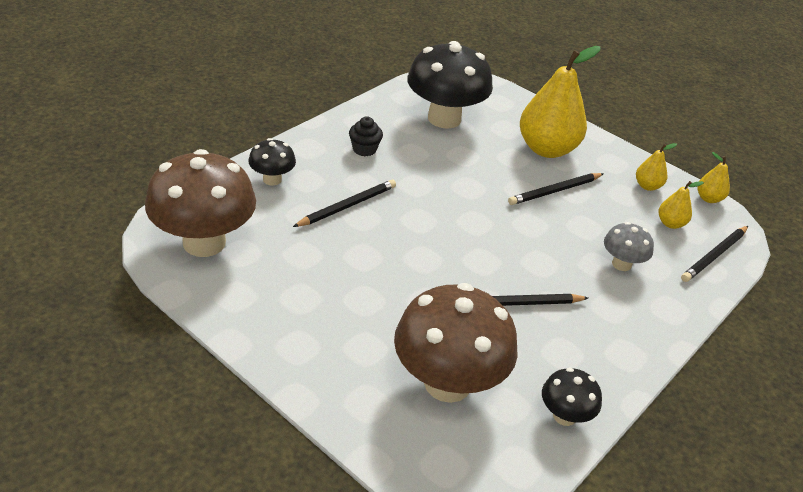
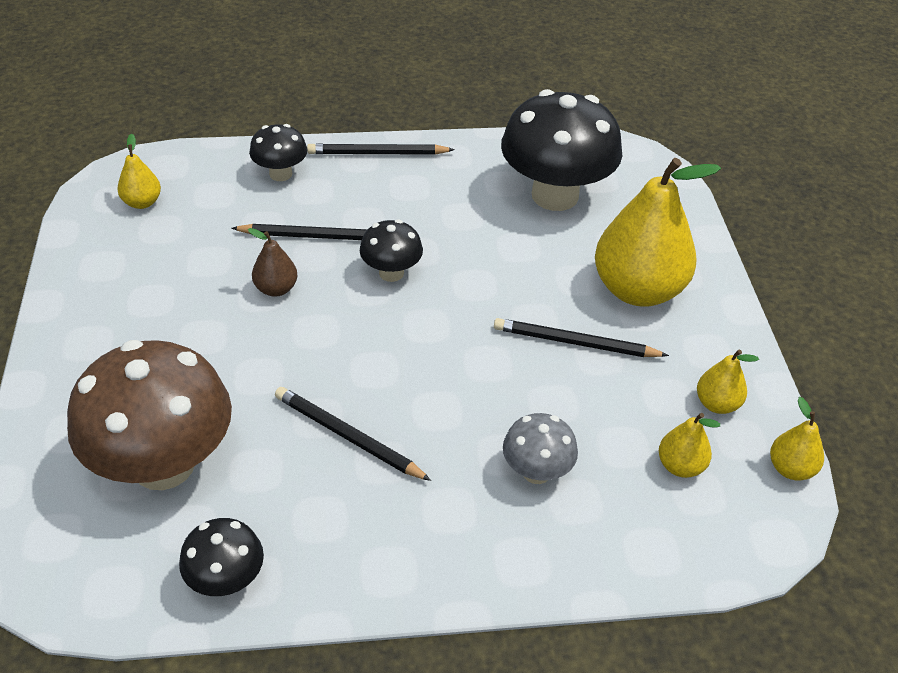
camera: 45 degrees right, 5 degrees up
(204, 242) = (142, 202): brown mushroom -> yellow pear
(364, 149) = (415, 187): black cupcake -> none
(368, 248) = (276, 289): none -> brown pear
(418, 204) = (391, 273): none -> black mushroom
(714, 256) = (686, 541): black pencil -> black pencil (377, 153)

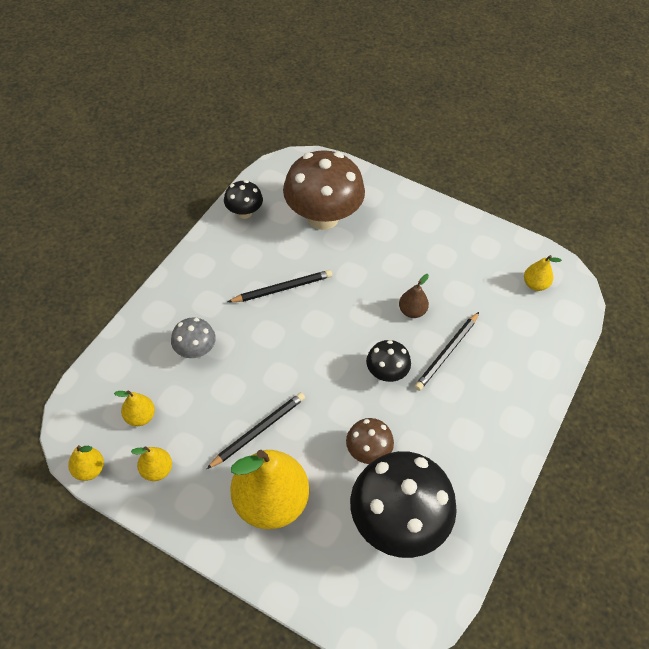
camera: 125 degrees right, 10 degrees up
(280, 174) = (525, 366): black mushroom -> none
(377, 153) = (516, 436): black pencil -> none
(504, 245) = (368, 451): none -> brown mushroom

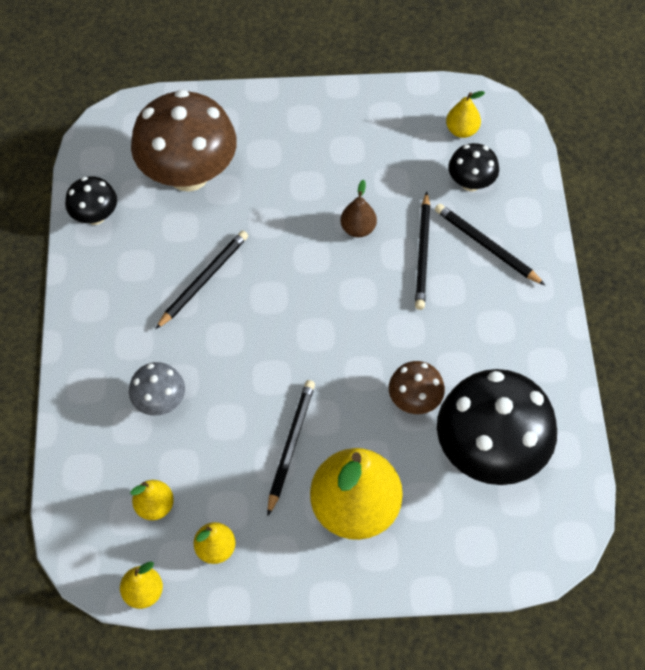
camera: 30 degrees left, 5 degrees up
(386, 373) = (377, 309): black mushroom -> black mushroom (471, 183)
(498, 373) = (486, 246): none -> black pencil

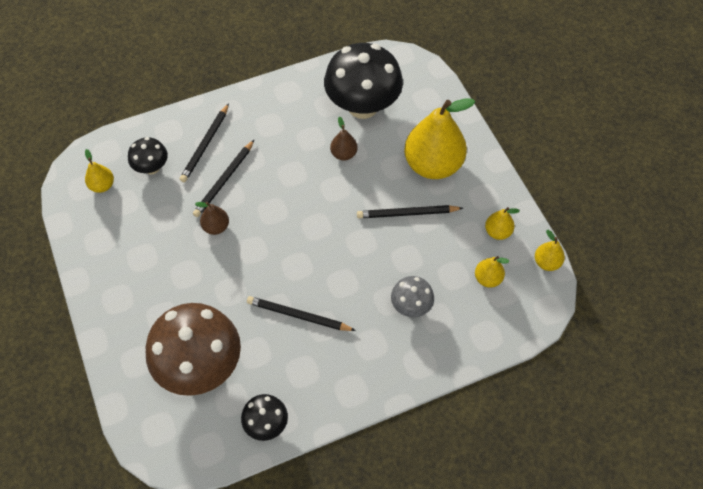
camera: 110 degrees left, 0 degrees up
(414, 400) = (344, 154): brown mushroom -> brown pear
(423, 253) = (224, 180): black pencil -> black pencil turned 135 degrees clockwise

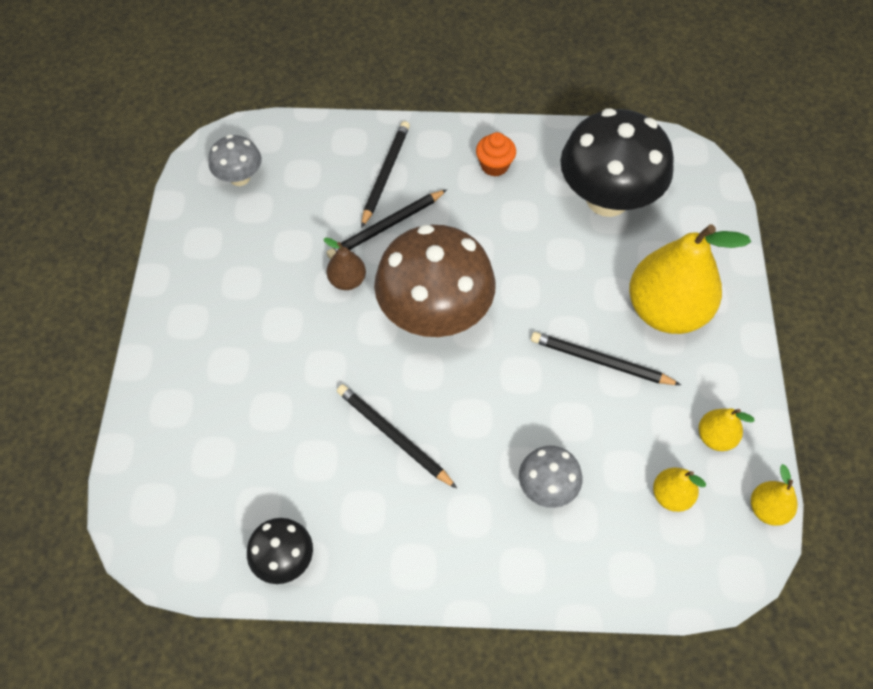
camera: 25 degrees right, 0 degrees up
(102, 185) = (240, 177): yellow pear -> grey mushroom
(152, 167) = (307, 178): black mushroom -> none
(200, 366) = (242, 447): brown mushroom -> brown mushroom (435, 314)
(205, 145) = (385, 174): black pencil -> black pencil turned 150 degrees clockwise
(278, 111) = (494, 165): none -> orange cupcake
(344, 154) = (553, 251): brown pear -> none

